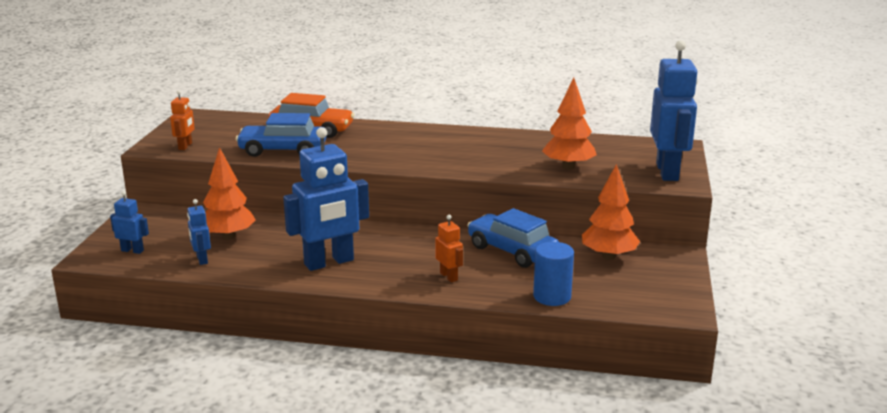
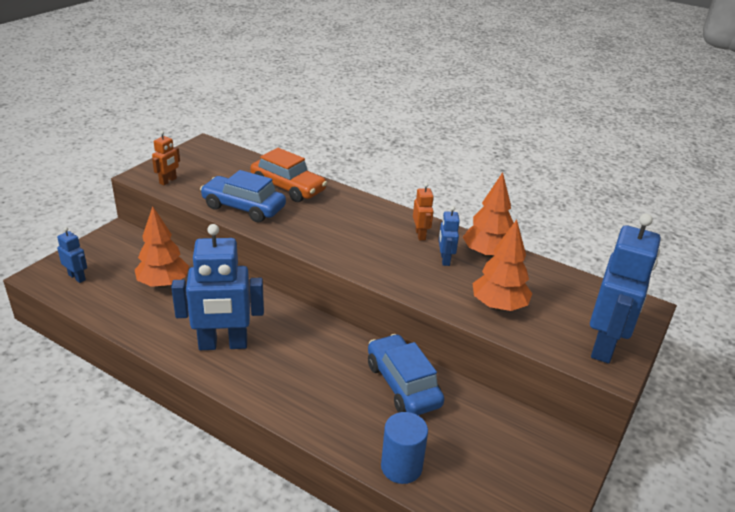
camera: 20 degrees right, 10 degrees up
(201, 259) = (121, 305): blue robot -> blue robot (445, 259)
(449, 276) = (318, 401): orange robot -> orange robot (420, 235)
(608, 256) = (498, 425): orange tree -> orange tree (487, 254)

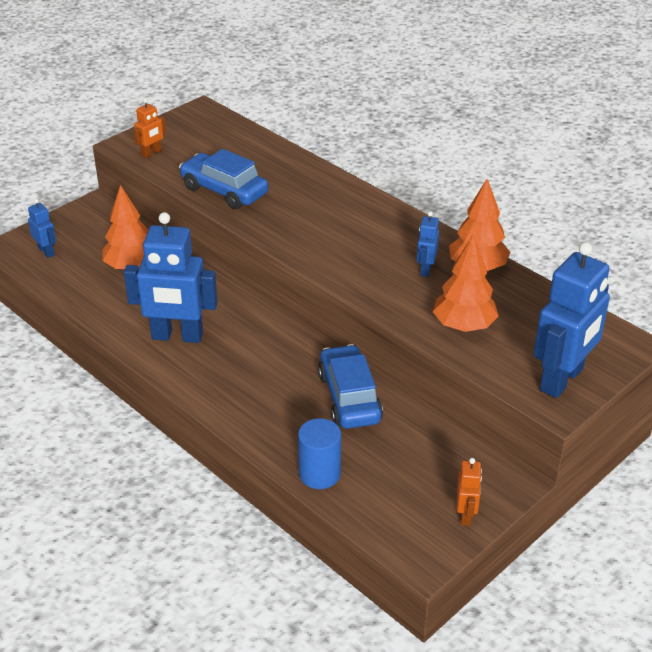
camera: 15 degrees right, 5 degrees up
(288, 187) = (280, 170): orange car -> none
(420, 235) = (410, 239): orange robot -> orange robot (466, 515)

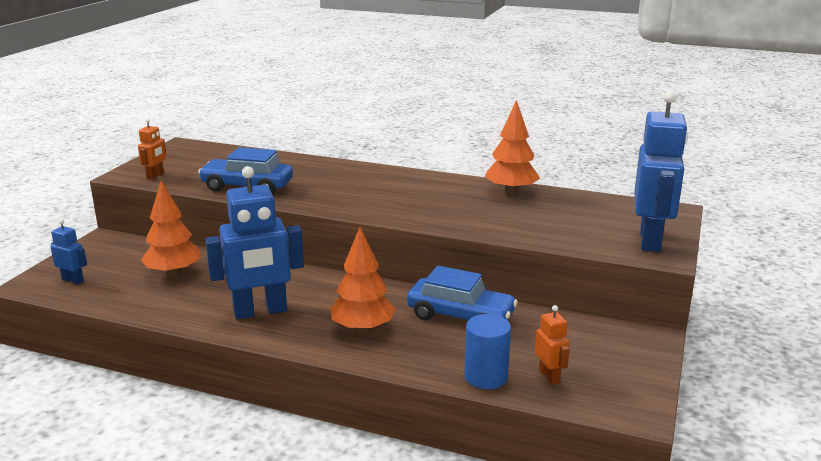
camera: 25 degrees left, 15 degrees down
(349, 398) = (460, 316): blue car -> blue car turned 150 degrees clockwise
(425, 269) = (471, 200): blue robot -> none
(463, 326) = (539, 226): orange tree -> orange tree (362, 329)
(466, 515) = (639, 370): orange robot -> orange robot (549, 376)

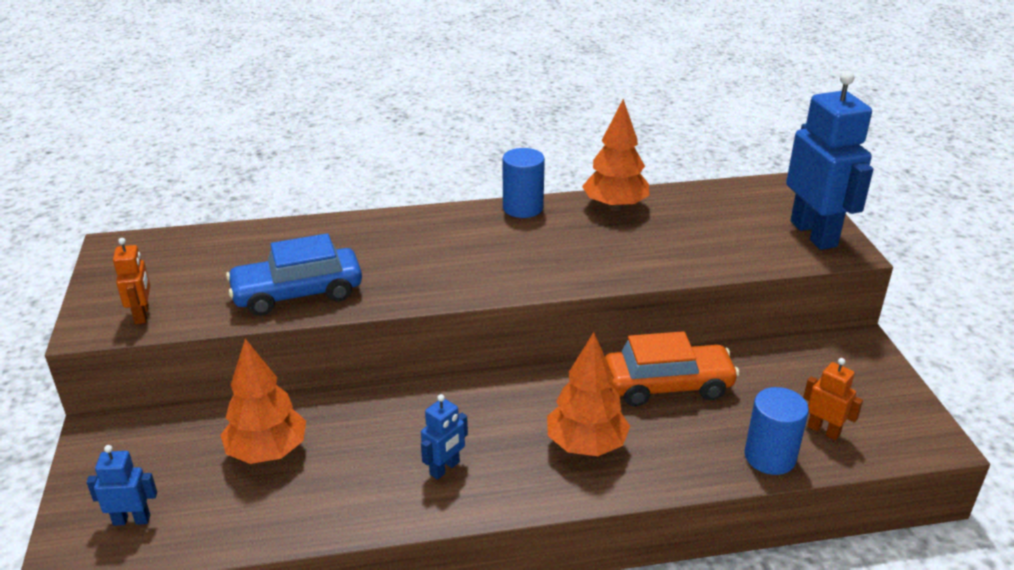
camera: 30 degrees left, 10 degrees up
(260, 312) = (445, 468): blue robot -> blue robot, size x0.47
(443, 178) = (523, 208): none -> blue cylinder
(460, 316) = (667, 385): blue car -> orange car

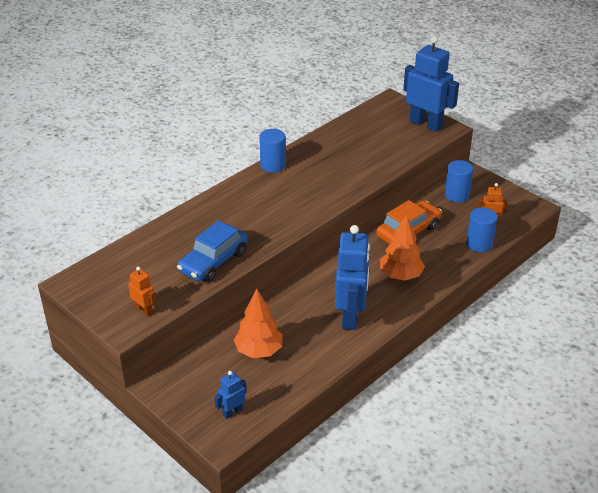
camera: 35 degrees left, 5 degrees up
(445, 468) = (350, 316): blue robot -> blue robot, size x2.14
(615, 206) = (319, 146): orange tree -> none
(804, 365) = (456, 195): none -> blue cylinder

